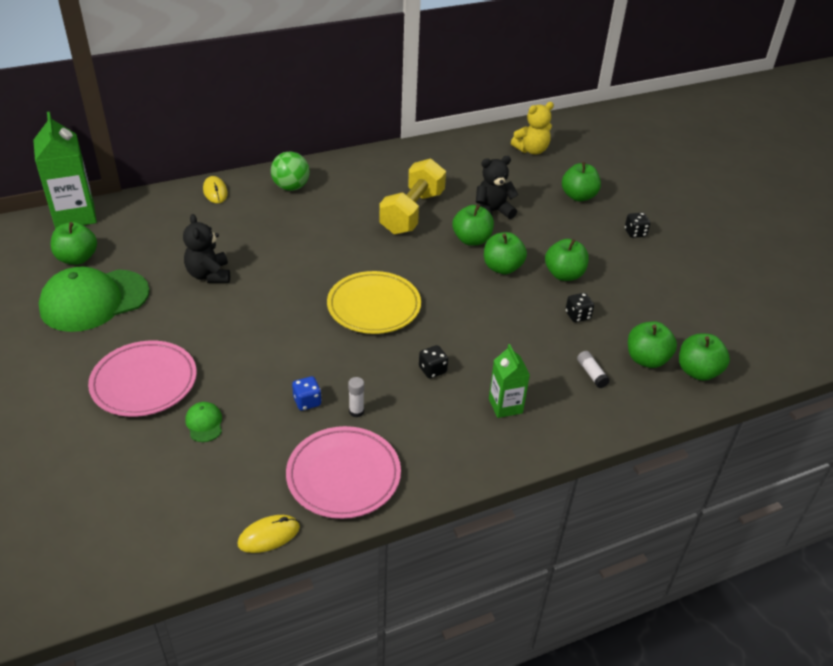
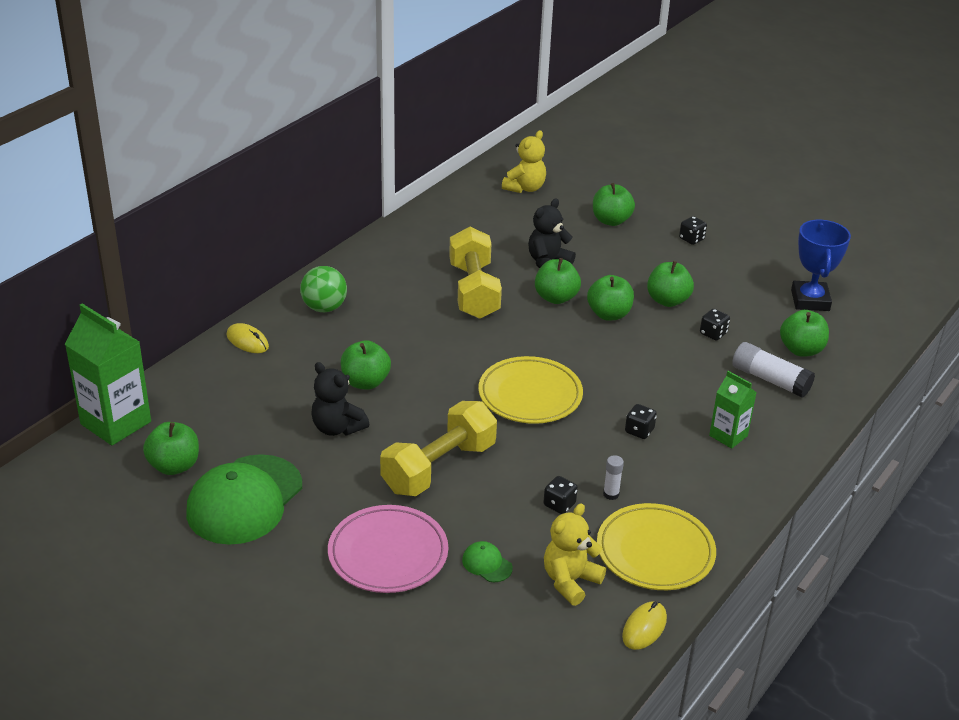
camera: 30 degrees left, 5 degrees down
(248, 334) = (439, 468): none -> yellow dumbbell
(251, 467) = (570, 581): none -> yellow teddy bear
(307, 402) = (559, 504): blue dice -> black dice
(343, 475) = (655, 551): pink plate -> yellow plate
(591, 374) = (770, 380): white glue stick -> white glue stick, size x1.89
(697, 320) = (810, 300): none -> blue trophy
(698, 371) = (848, 344): green apple -> green apple (365, 382)

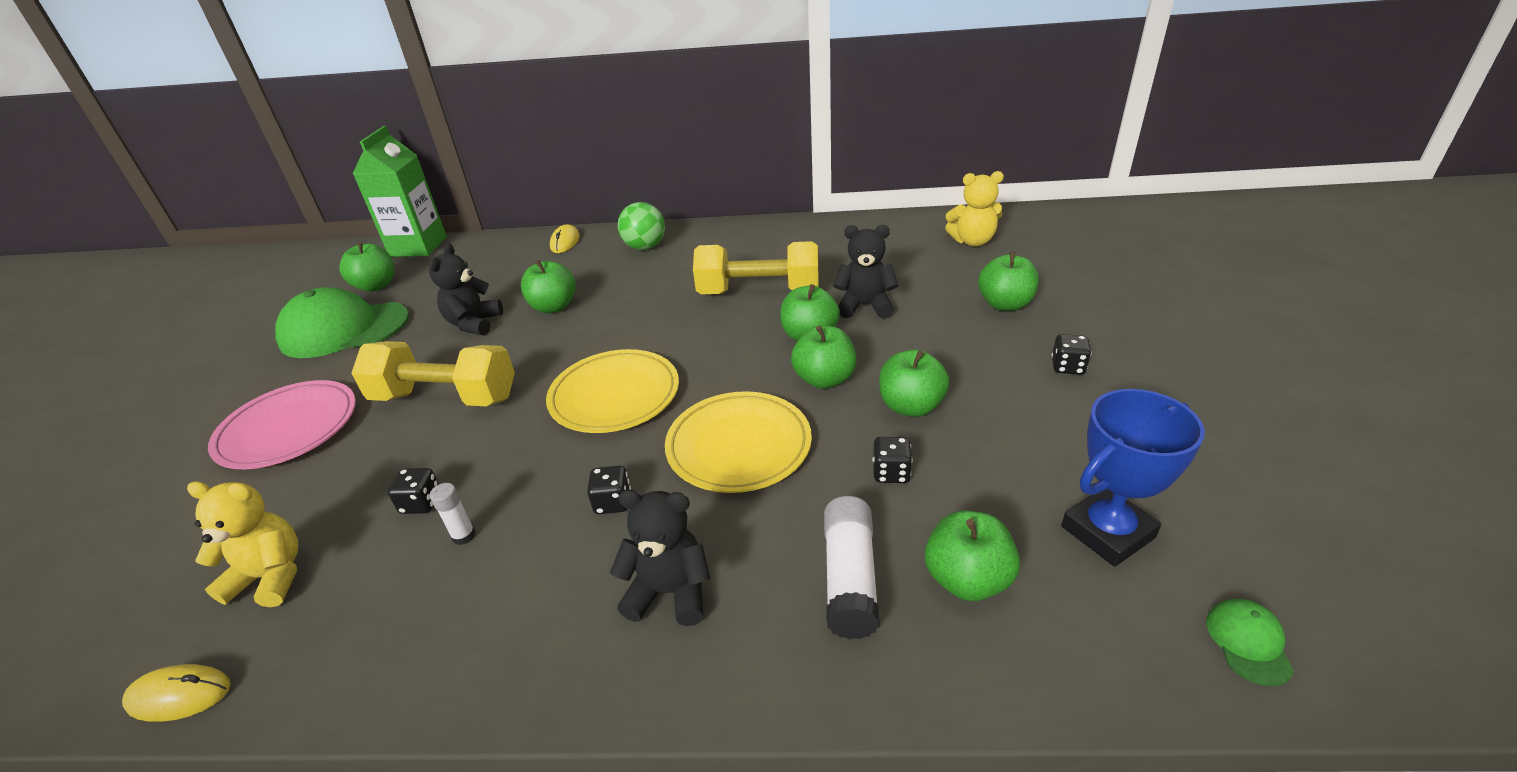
camera: 60 degrees right, 0 degrees up
(473, 291) = (759, 292): yellow dumbbell -> yellow dumbbell turned 45 degrees clockwise
(487, 564) = (288, 498): green cap -> green cap (1248, 642)
(655, 551) = (356, 632): yellow plate -> yellow plate (739, 446)
(728, 436) = (670, 592): green carton -> black teddy bear

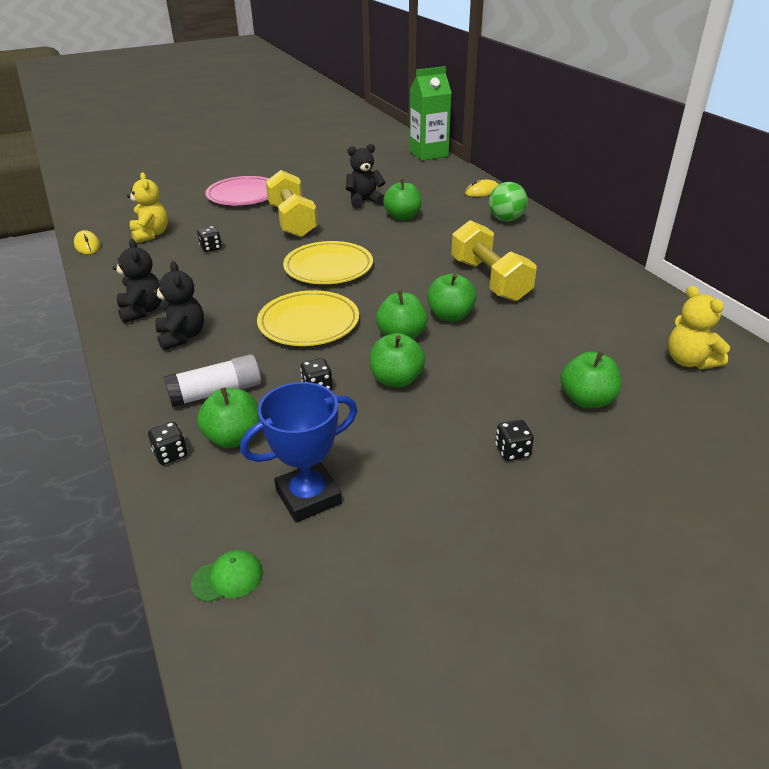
camera: 60 degrees right, 0 degrees up
(344, 329) = (330, 172): green cap -> none
(376, 286) = (377, 161): green apple -> none
(464, 536) = (195, 267): white glue stick -> none
(613, 502) = (238, 298): black dice -> black dice (171, 454)
(865, 306) = (514, 329): black teddy bear -> black teddy bear (142, 311)
(1107, 532) = (308, 497): blue trophy -> blue trophy turned 60 degrees counterclockwise

